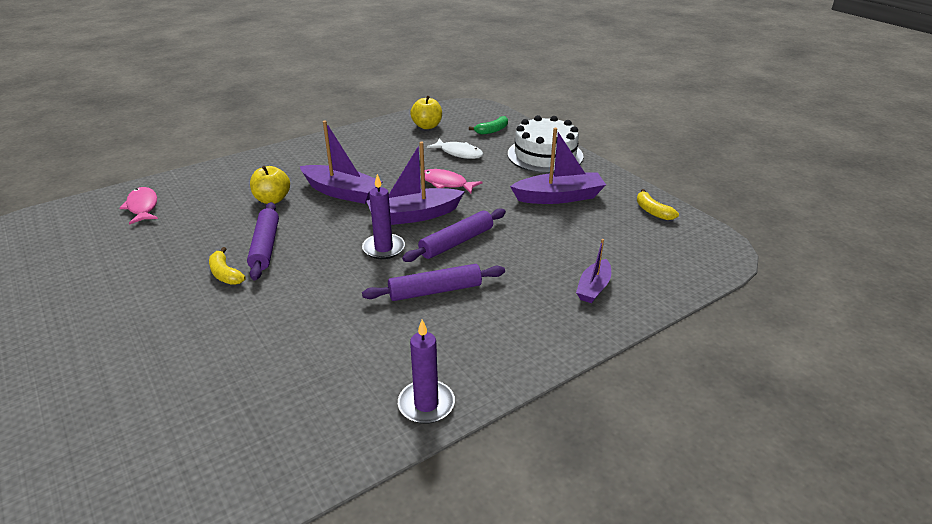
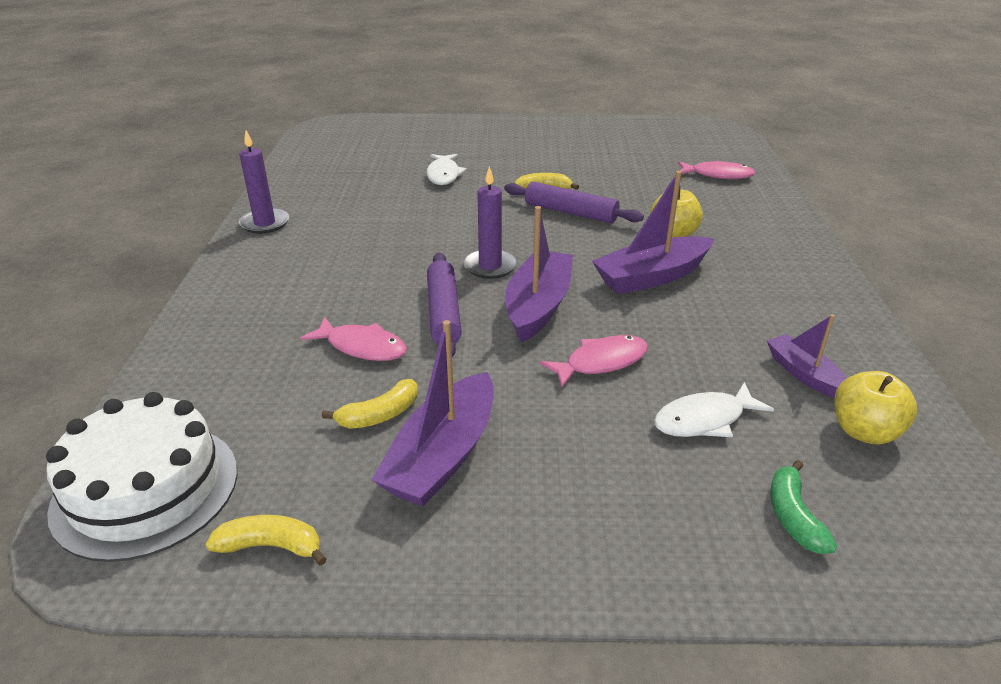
camera: 125 degrees right, 0 degrees up
(222, 346) = (443, 175): none -> white fish
(435, 291) = (380, 270): purple rolling pin -> none
(521, 253) = (362, 347): none -> pink fish
(545, 155) = (610, 533): white cake -> white cake (146, 489)
(559, 222) = (380, 415): none -> yellow banana
(593, 288) = (233, 365): purple boat -> purple boat (804, 374)

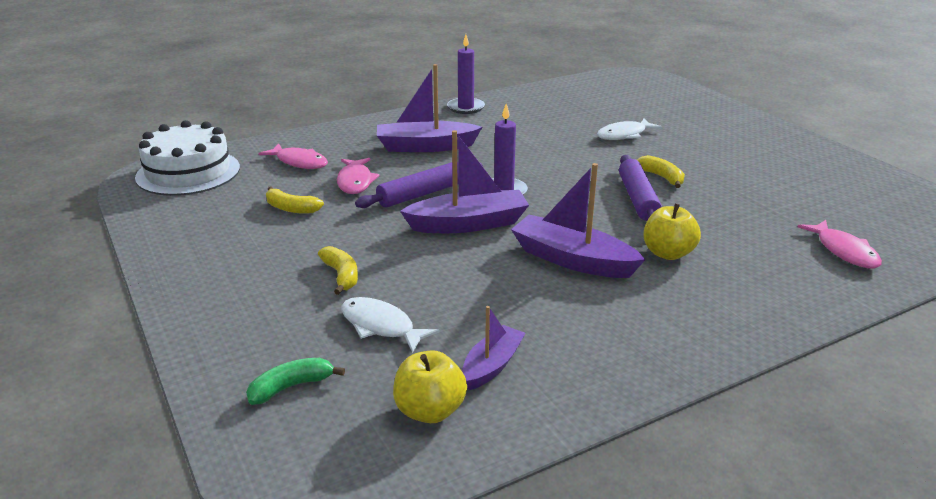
camera: 60 degrees right, 5 degrees down
(271, 546) = (165, 216): yellow banana -> yellow banana (341, 275)
(443, 455) = (267, 239): purple boat -> purple boat (425, 146)
(601, 362) = (417, 267): pink fish -> pink fish (299, 162)

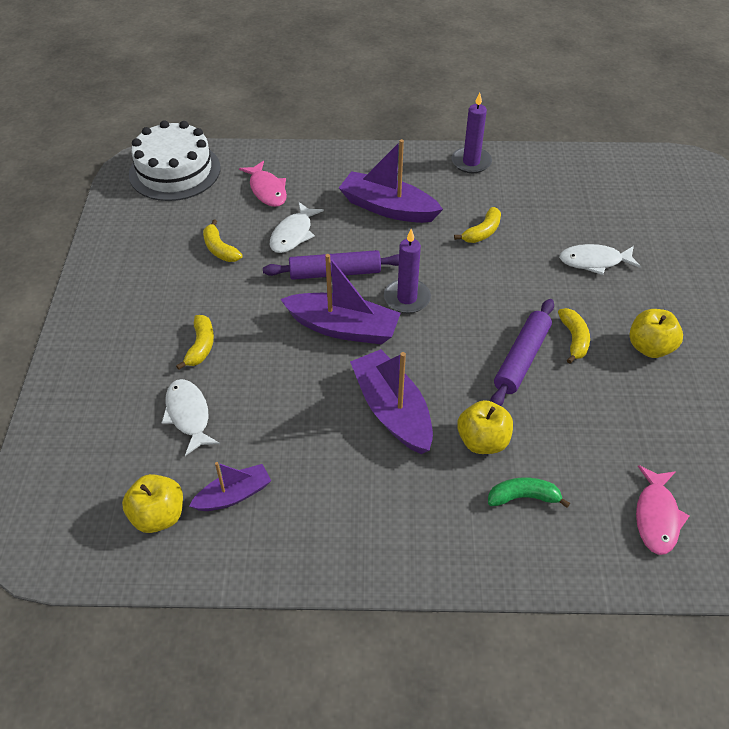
camera: 30 degrees right, 20 degrees up
(291, 387) = (89, 446): green banana -> green banana (523, 497)
(355, 182) = (293, 234): pink fish -> white fish
(520, 141) = (482, 232): none -> yellow banana
(719, 166) = (649, 347): none -> yellow apple

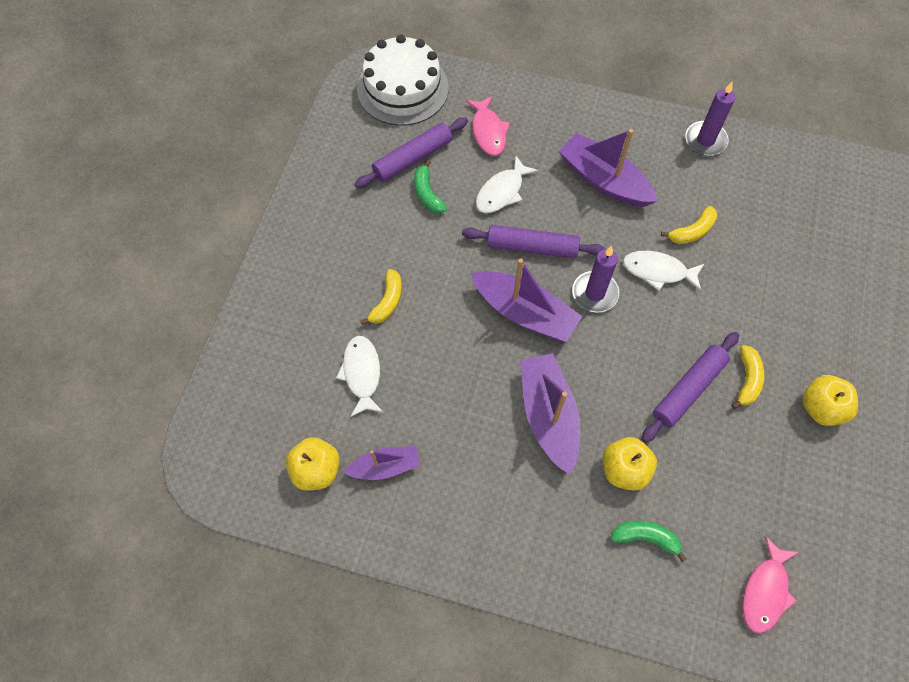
camera: 15 degrees right, 15 degrees up
(198, 224) = (412, 158): none -> purple rolling pin
(220, 249) = (427, 194): yellow banana -> green banana
(594, 261) = (797, 293): white fish -> white fish (658, 271)

